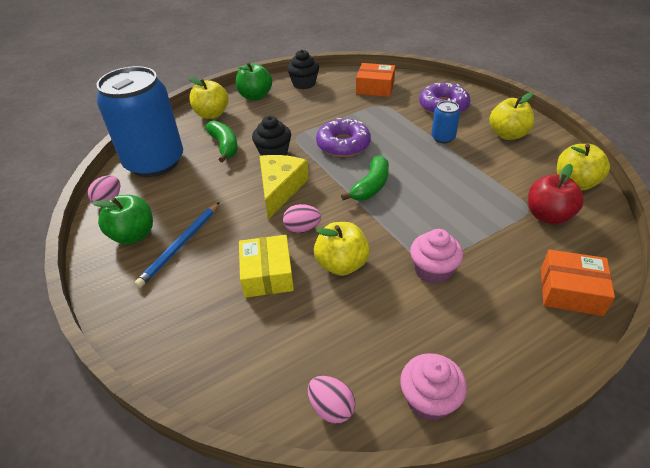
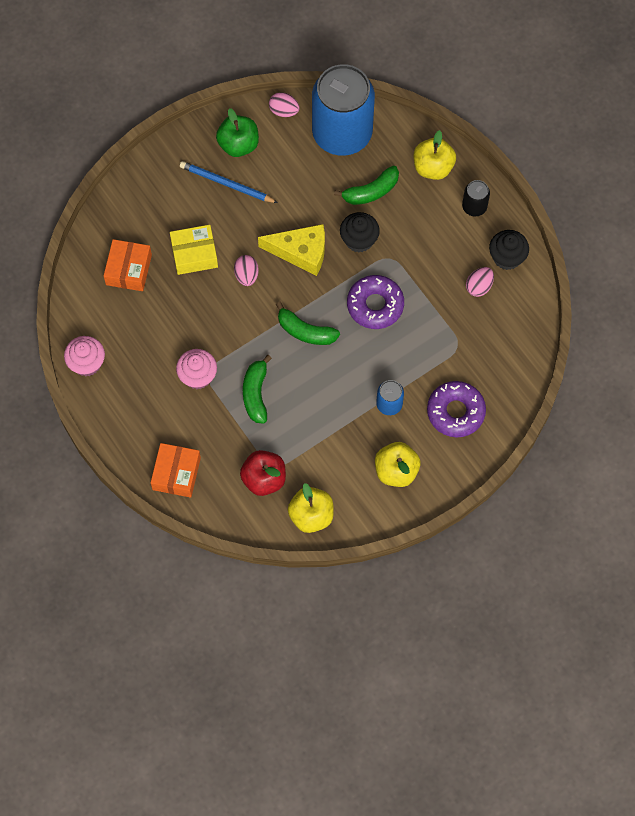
camera: 85 degrees right, 25 degrees up
(255, 96) = (474, 207): green apple -> black can
(331, 408) = (82, 305): pink egg -> pink egg (479, 286)
(341, 264) = (205, 308): yellow apple -> none
(375, 88) = (498, 338): orange box -> orange box (128, 270)
(447, 221) = (256, 394): none -> green banana

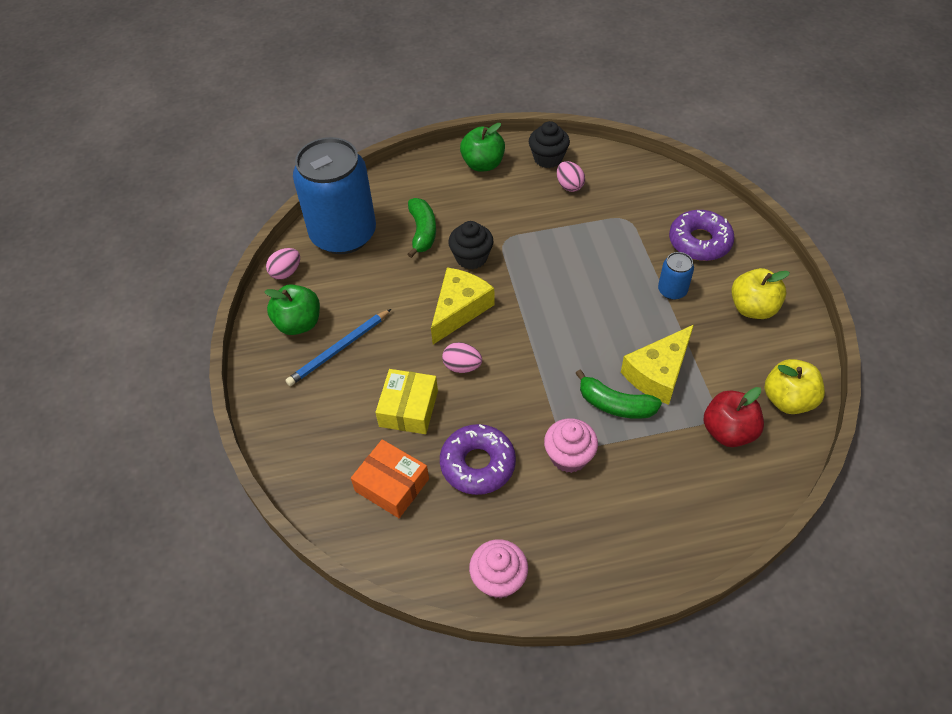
camera: 65 degrees left, 15 degrees down
(176, 473) = (694, 523): orange box -> none
(298, 416) = (658, 373): none -> yellow cheese
(305, 331) = (556, 334): green banana -> none
(375, 305) = (552, 267): purple donut -> purple donut (478, 464)
(433, 167) = (424, 180): yellow apple -> none
(474, 207) = (483, 164): black can -> green apple

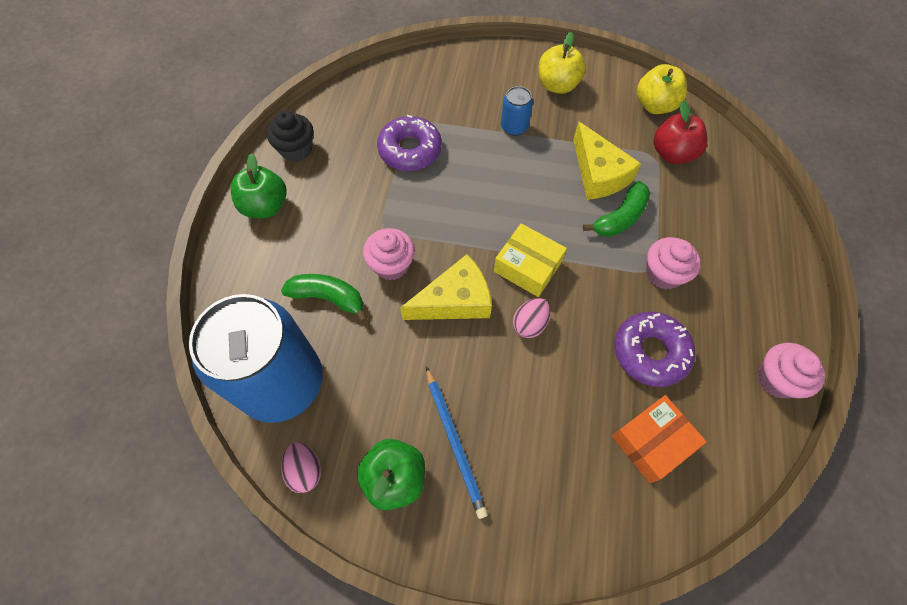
camera: 70 degrees left, 10 degrees up
(408, 408) = (563, 393): yellow box -> yellow box (527, 266)
(459, 309) = (455, 300): yellow cheese -> yellow cheese turned 105 degrees clockwise
(471, 257) = (391, 265): black cupcake -> pink cupcake
(569, 186) = (345, 147): pink egg -> none
(699, 242) = (470, 86): purple donut -> purple donut (410, 150)

